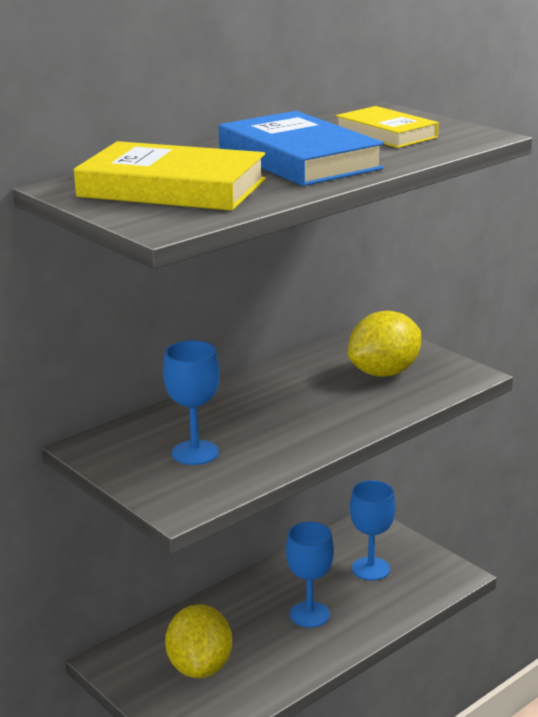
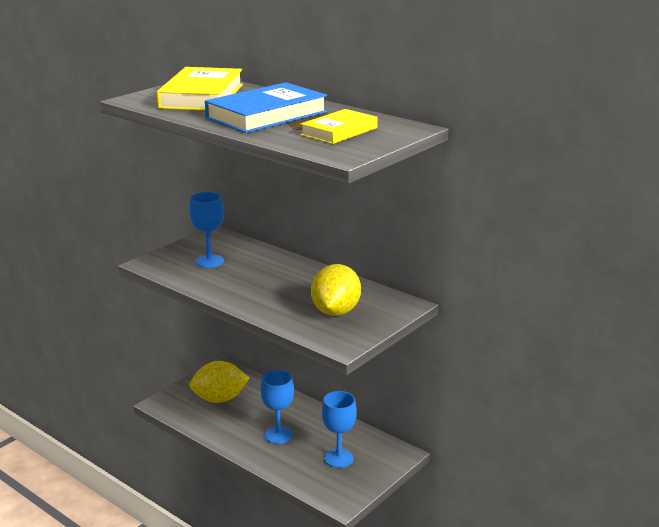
camera: 80 degrees right, 0 degrees up
(384, 373) = (335, 312): yellow lemon -> yellow lemon turned 60 degrees clockwise

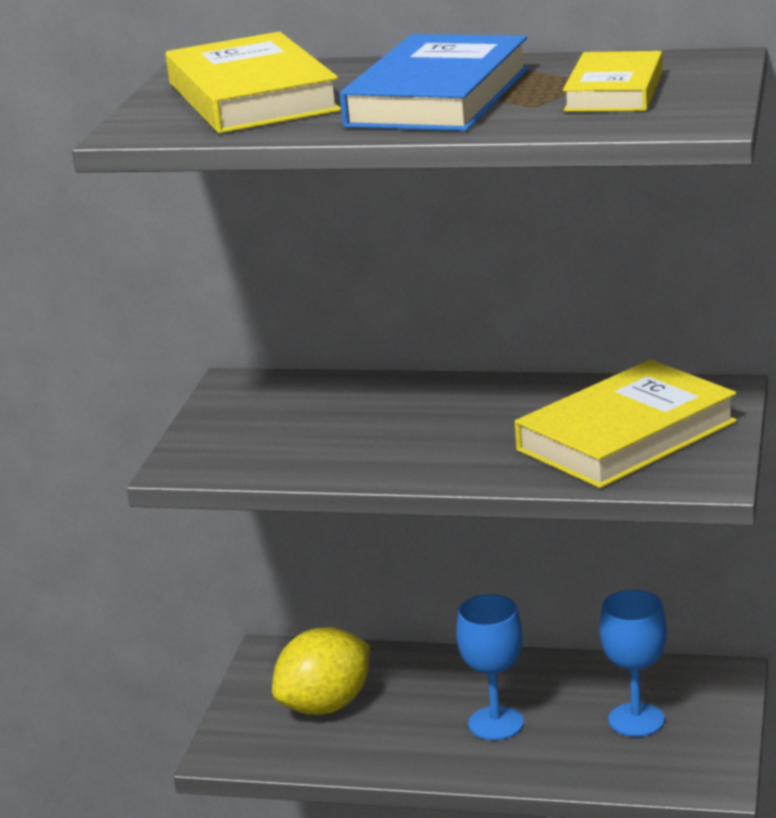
camera: 25 degrees left, 0 degrees up
(209, 261) = (293, 428): blue goblet -> none
(335, 312) = (626, 436): yellow lemon -> yellow book

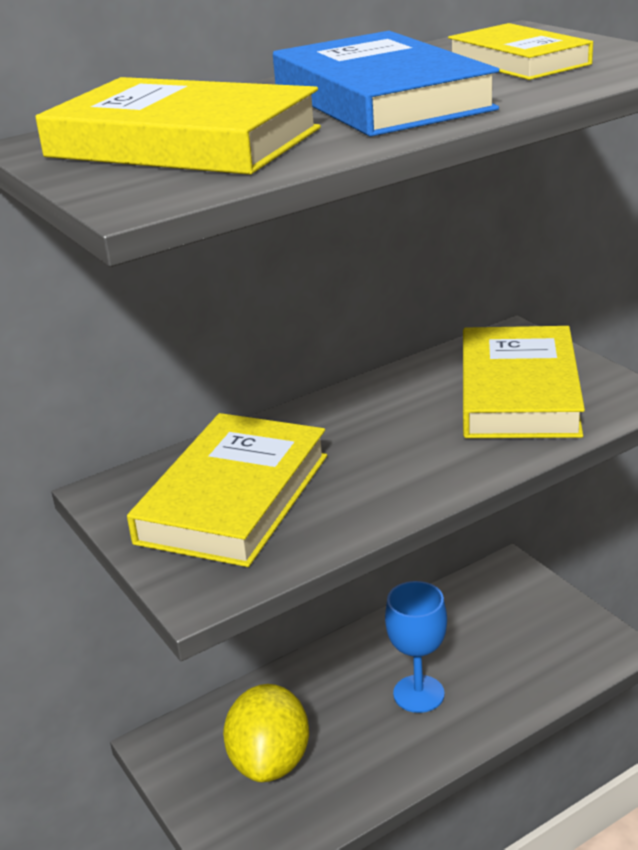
camera: 45 degrees left, 5 degrees up
(297, 421) = (234, 498): none -> yellow book
(636, 720) = (504, 633): blue goblet -> none

